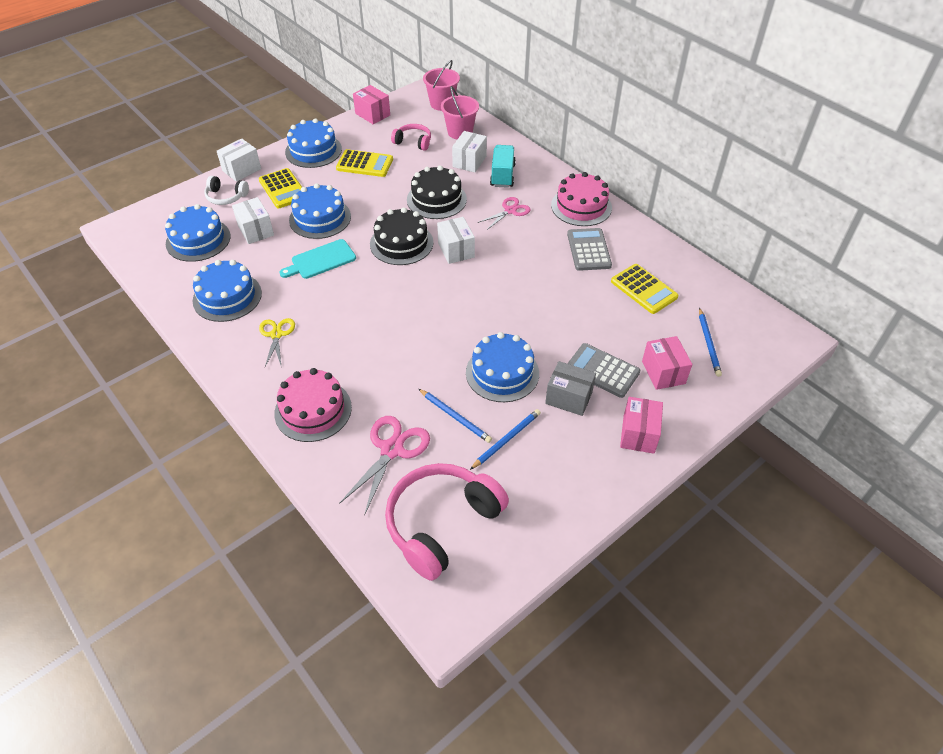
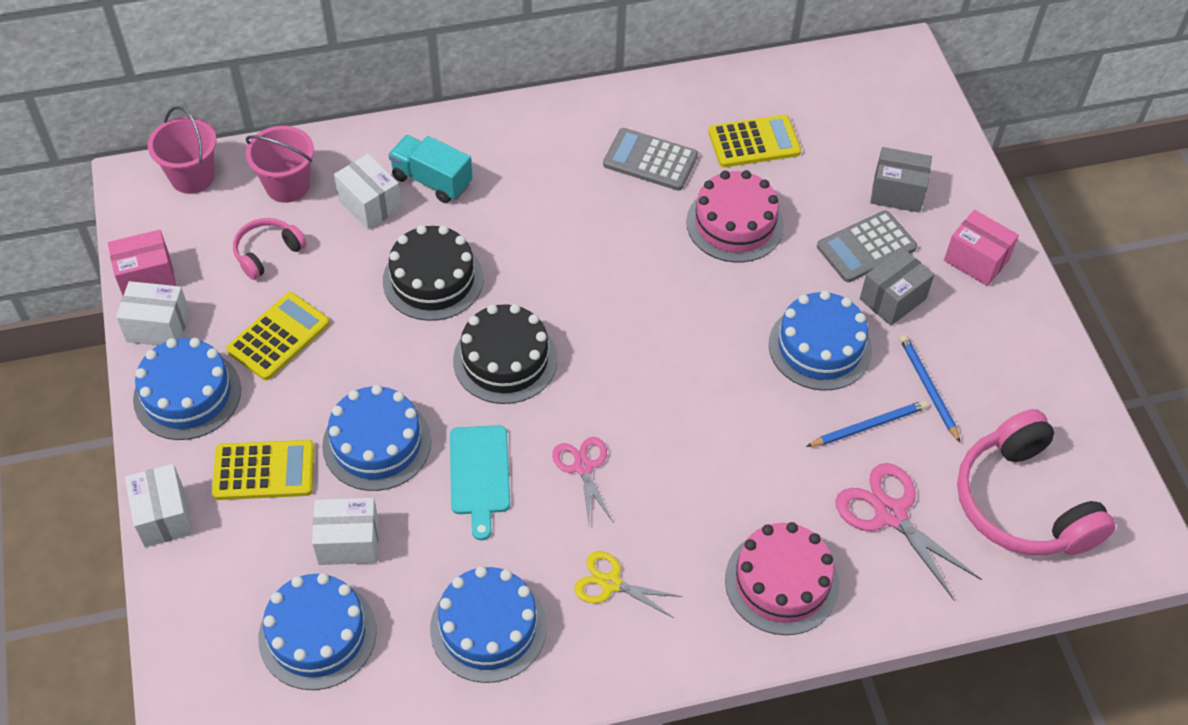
camera: 65 degrees left, 5 degrees up
(226, 197) = (226, 561): white headphones -> none
(456, 250) = (561, 301): white box -> white box (158, 327)
(510, 211) = (517, 206): pink scissors -> pink scissors (583, 467)
(581, 206) = (559, 127): pink cake -> pink cake (735, 223)
(663, 372) = (897, 192): pink box -> grey box
(708, 343) = (874, 130): blue pencil -> none

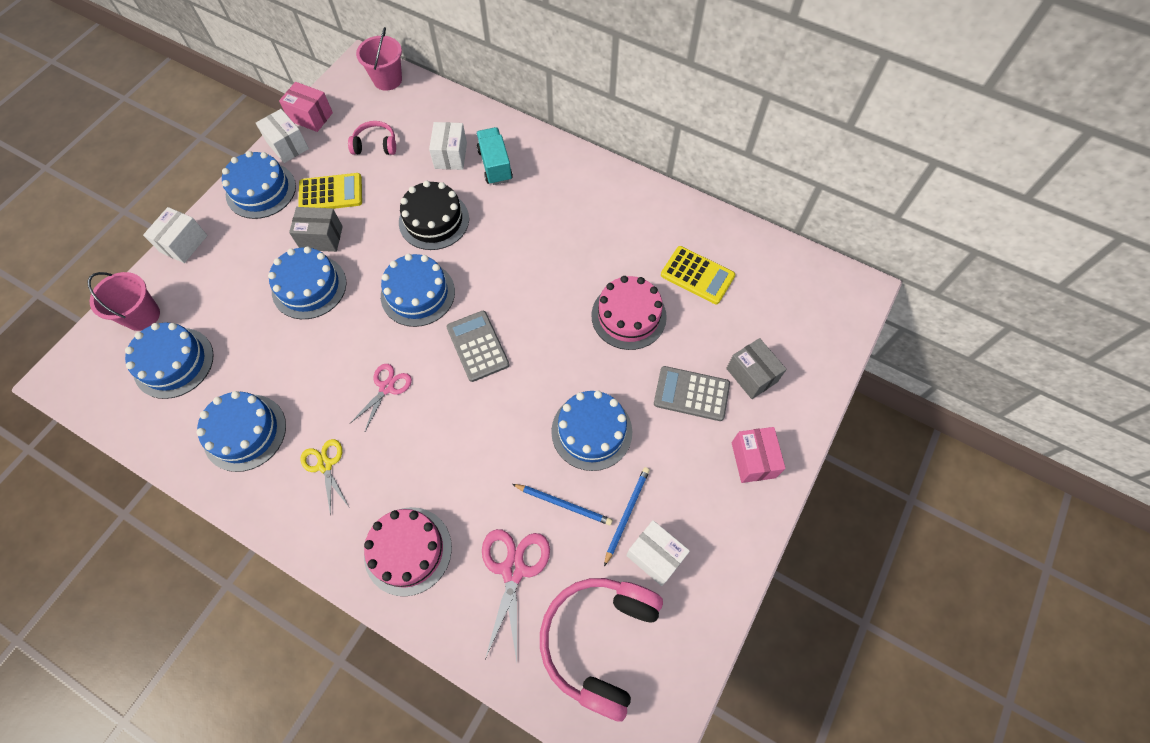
camera: 45 degrees right, 10 degrees up
(264, 471) = (247, 257): yellow calculator -> none
(287, 185) = (424, 116): pink bucket -> pink bucket (142, 315)
(348, 542) = (239, 327): white box -> white box (655, 556)
(479, 475) = (334, 346): turquoise cutting board -> none
(505, 360) = (418, 294): black cake -> blue cake
(650, 160) = (624, 241): grey calculator -> grey calculator (478, 346)
(892, 299) = (670, 439): grey box -> grey box (321, 238)

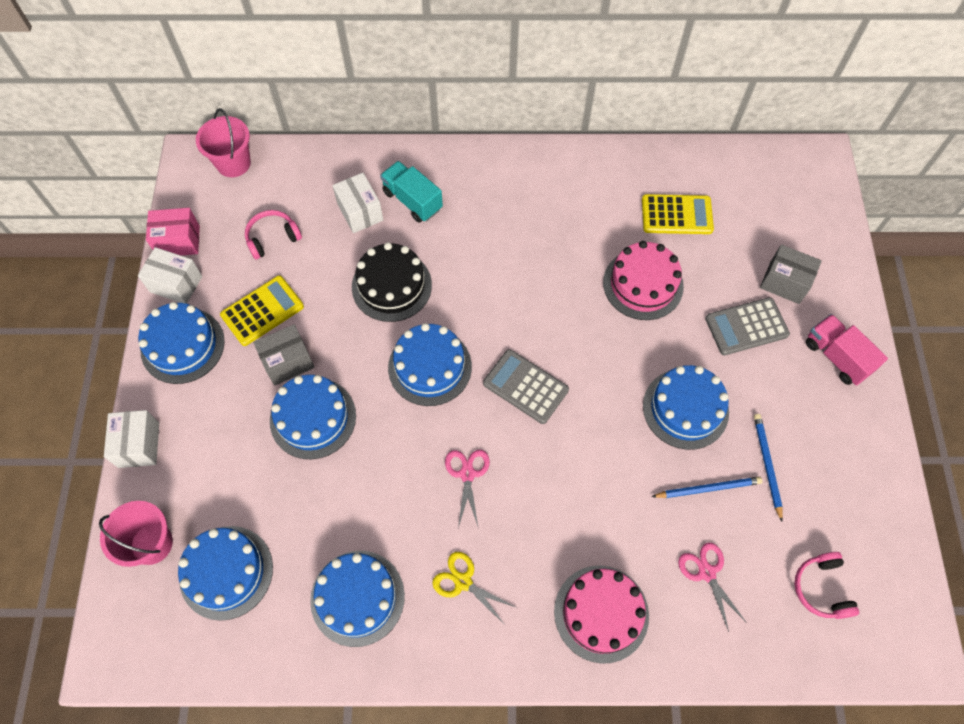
camera: 30 degrees left, 0 degrees up
(513, 570) = (707, 572): pink scissors -> pink scissors, size x0.65
(599, 641) = (821, 588): pink headphones -> pink headphones, size x0.51
(655, 556) = (815, 487): white box -> none
(753, 460) = (836, 357): pink box -> pink truck

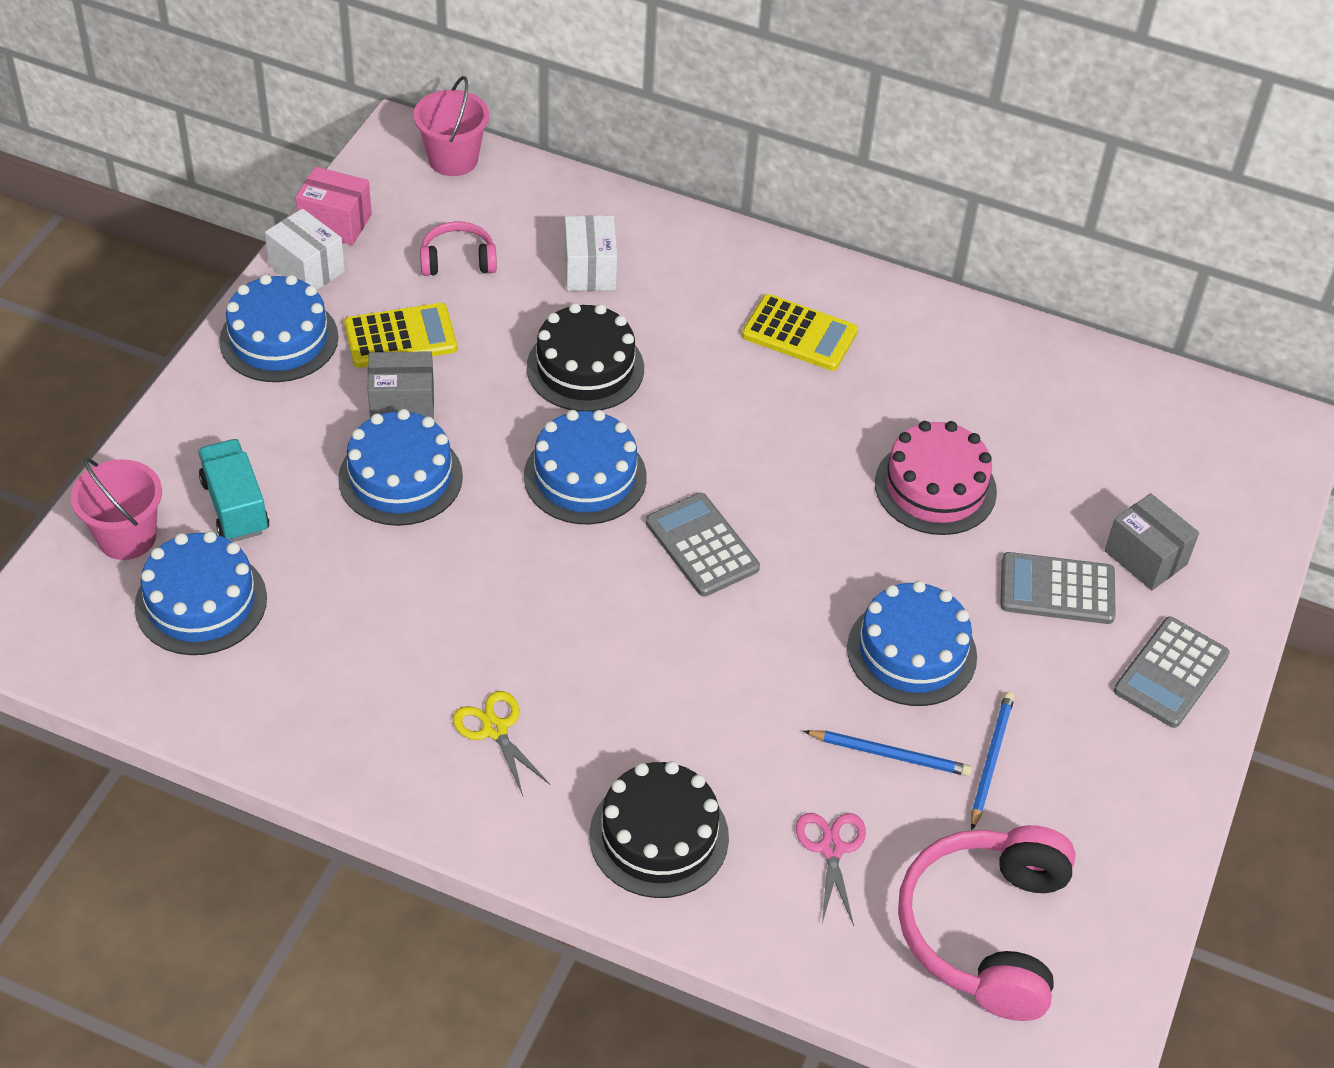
camera: 20 degrees right, 15 degrees down
(139, 445) = (168, 426): white box -> none
(357, 597) = (349, 693): blue cake -> none
(412, 200) = (667, 281): turquoise truck -> turquoise truck (235, 506)
(467, 474) = (567, 614): pink scissors -> none
(601, 613) = (659, 836): pink cake -> black cake
(676, 215) = (1032, 423): yellow calculator -> yellow calculator (799, 334)
(821, 588) = (985, 930): pink headphones -> pink headphones, size x1.97
(836, 357) = (1170, 673): pink truck -> grey calculator

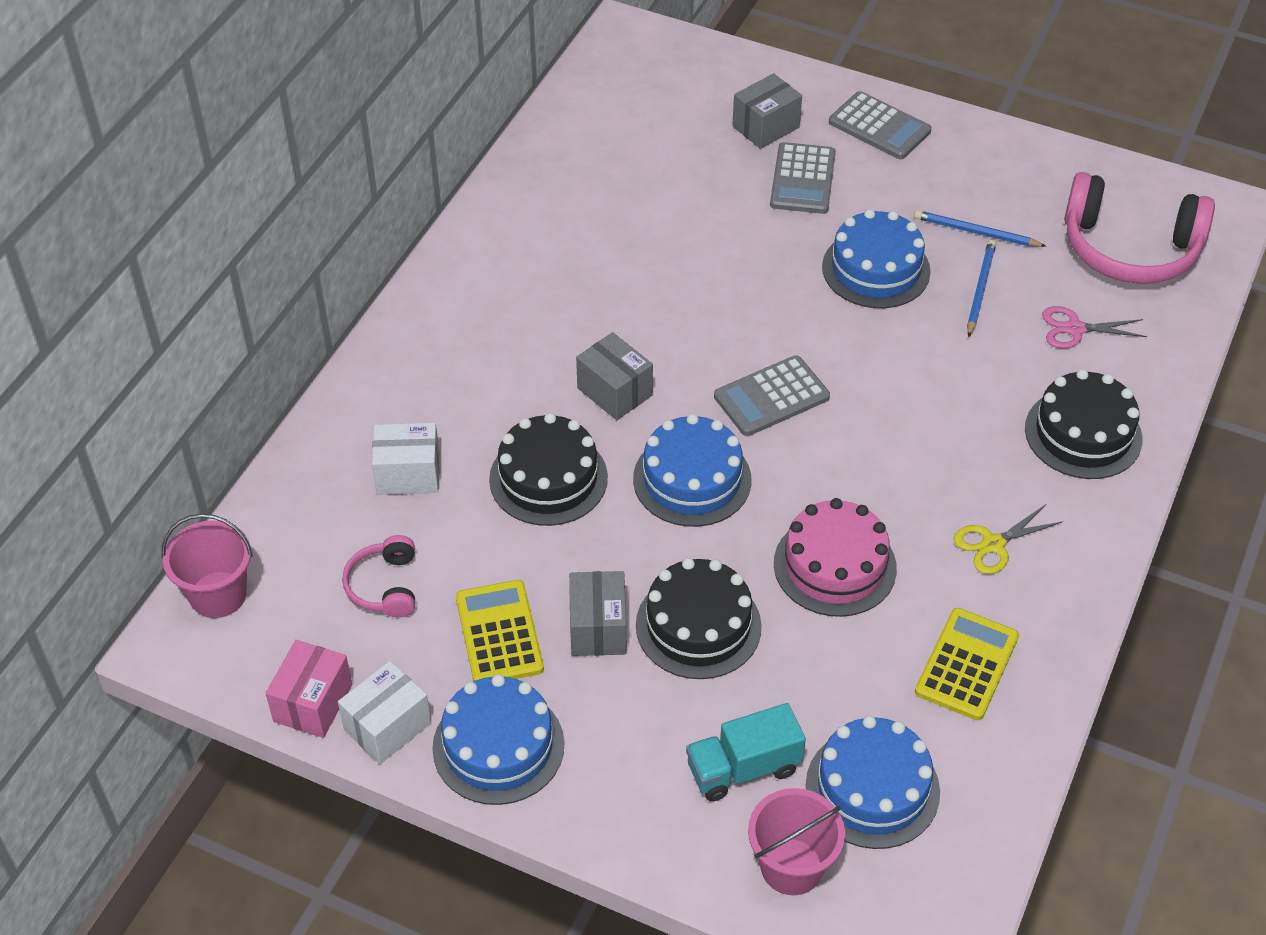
camera: 85 degrees left, 0 degrees up
(400, 477) = (698, 626): blue cake -> black cake
(702, 417) = (614, 392): none -> grey box
(799, 334) = (507, 318): yellow calculator -> yellow calculator (967, 665)
(935, 487) = (696, 241): pink cake -> pink cake (835, 566)

